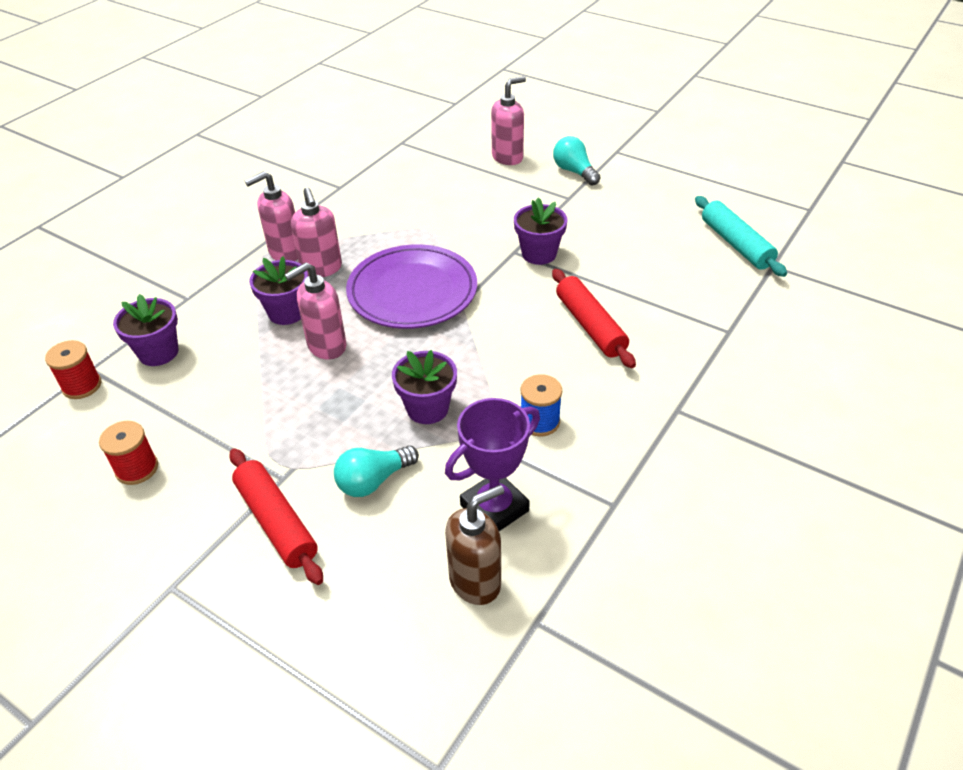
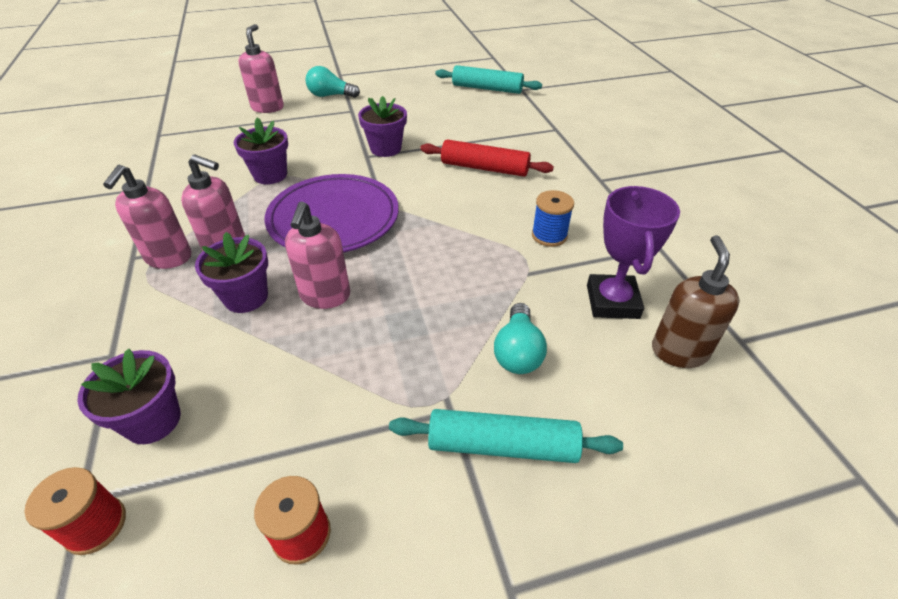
camera: 50 degrees left, 0 degrees up
(277, 522) = (502, 445): red rolling pin -> turquoise rolling pin
(427, 408) = (472, 279): purple flower pot -> purple flower pot (270, 175)

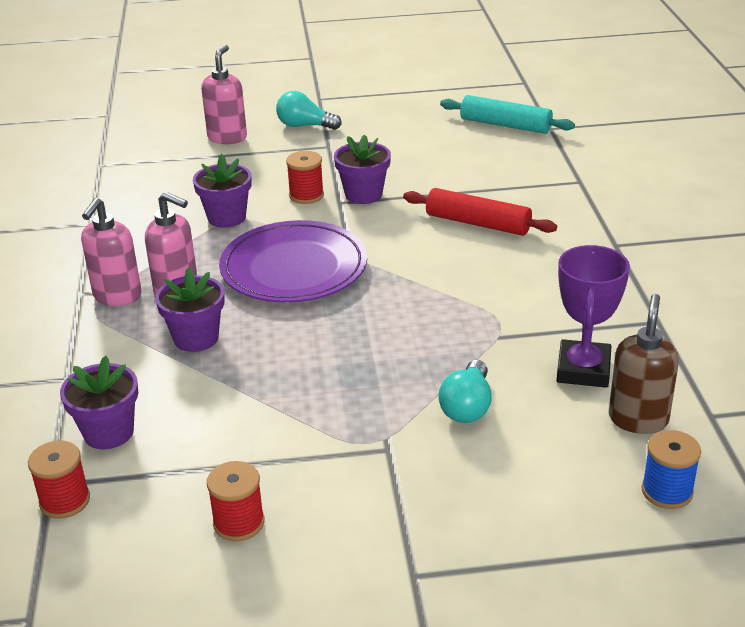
camera: 10 degrees right, 10 degrees down
(325, 296) = (277, 343): pink soap dispenser -> none
(338, 152) = (306, 195): none -> red spool
(502, 445) = (432, 478): turquoise rolling pin -> none
(549, 235) = (533, 301): blue spool -> blue spool (667, 491)

